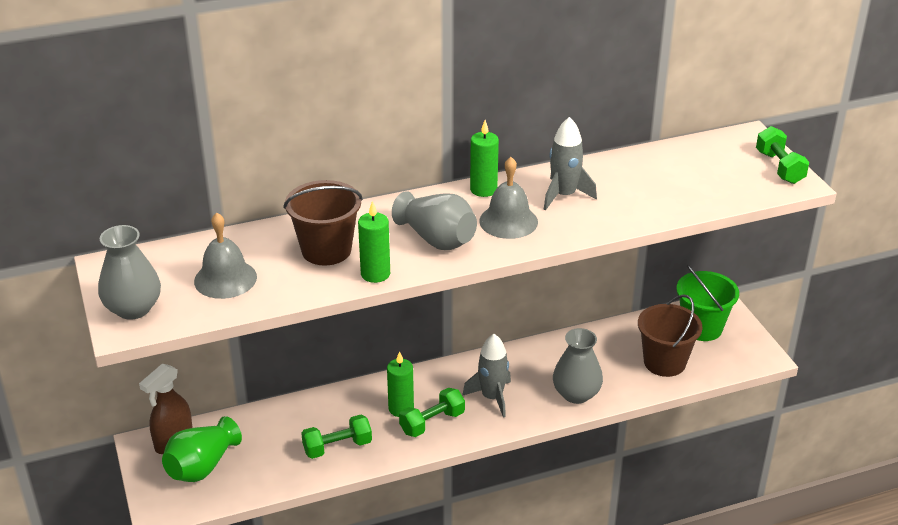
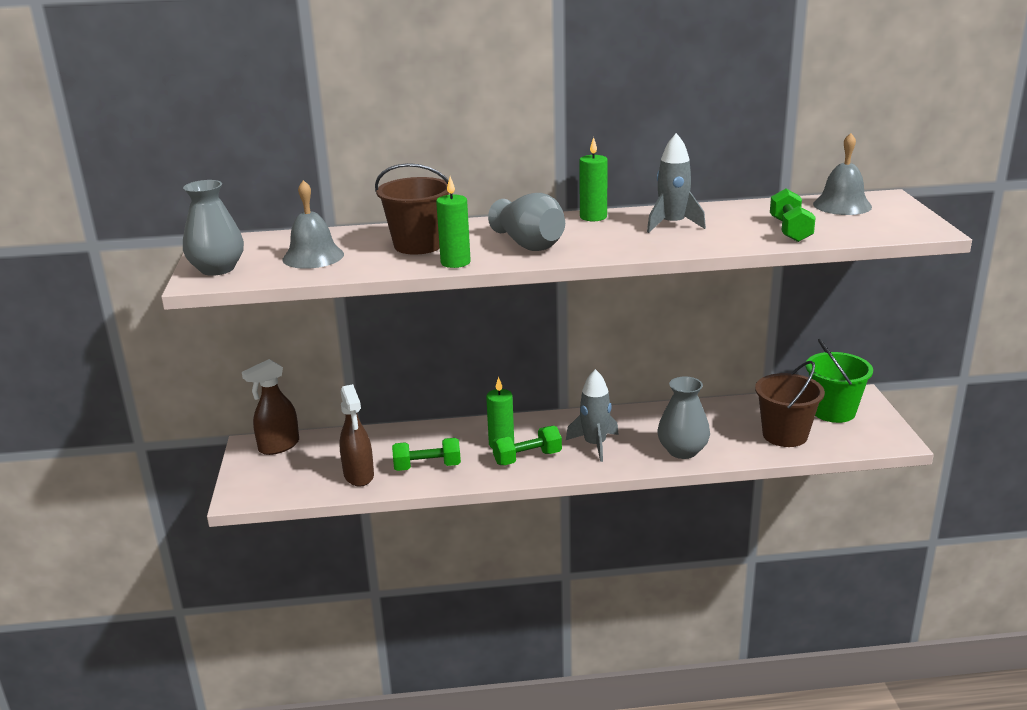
camera: 15 degrees right, 10 degrees down
(202, 466) = (295, 467): green vase -> none
(272, 467) = (359, 476): none -> brown spray bottle
(508, 221) = (607, 237): grey bell -> grey bell (842, 205)
(779, 167) = (912, 219): green dumbbell -> green dumbbell (790, 230)

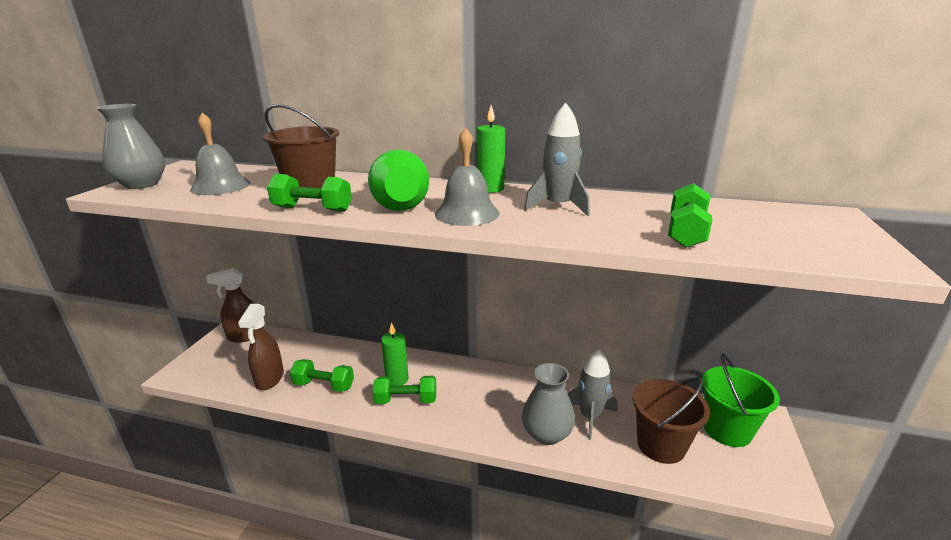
camera: 20 degrees right, 0 degrees up
(455, 262) = (312, 209): green candle -> green dumbbell
(529, 245) = (399, 204): grey vase -> green vase
(595, 445) = (472, 402): grey rocket -> grey rocket (590, 417)
(842, 205) = (770, 214): grey bell -> grey bell (467, 213)

